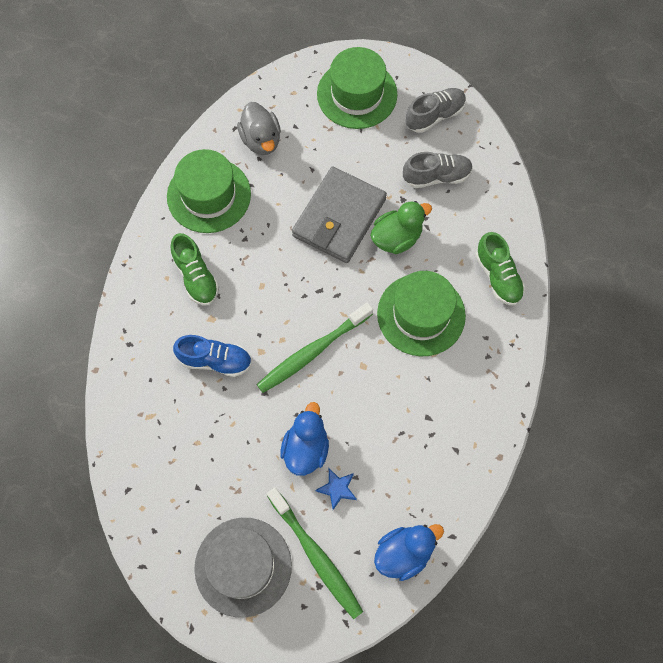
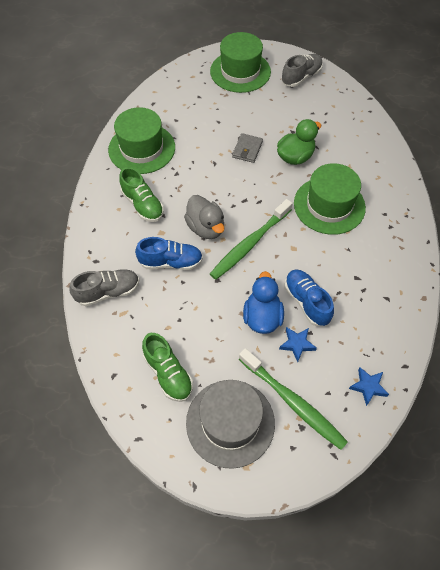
camera: 10 degrees left, 10 degrees down
(261, 140) = (175, 108): grey duck -> grey duck (206, 228)
(339, 217) = (247, 149): grey wallet -> grey wallet, size x0.46
(361, 438) = (306, 302): none -> blue shoe
(403, 553) = (368, 387): blue duck -> blue star
(436, 176) = (314, 114): grey shoe -> grey shoe (108, 292)
(498, 276) = (380, 171): green shoe -> green shoe (168, 373)

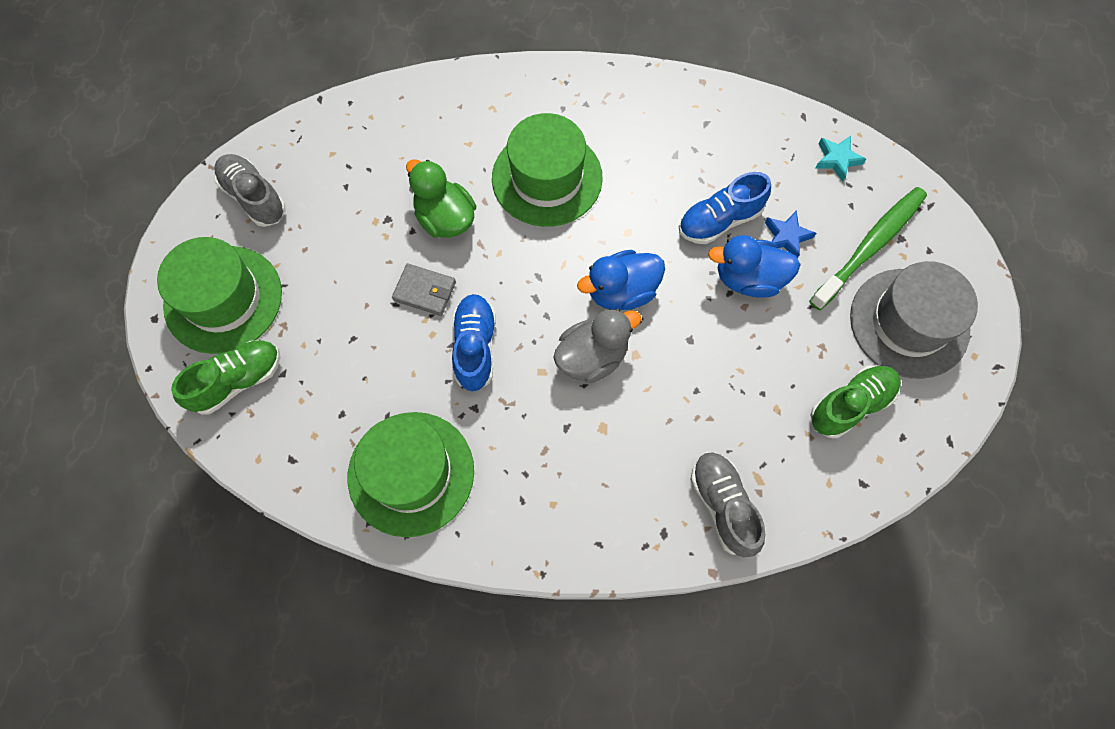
camera: 90 degrees left, 10 degrees up
(142, 205) = (544, 462): green shoe -> green shoe (238, 381)
(171, 262) = (661, 409): blue shoe -> blue shoe (475, 347)
(250, 244) = (622, 291): green toothbrush -> blue duck
(368, 387) = (837, 159): blue star -> turquoise star

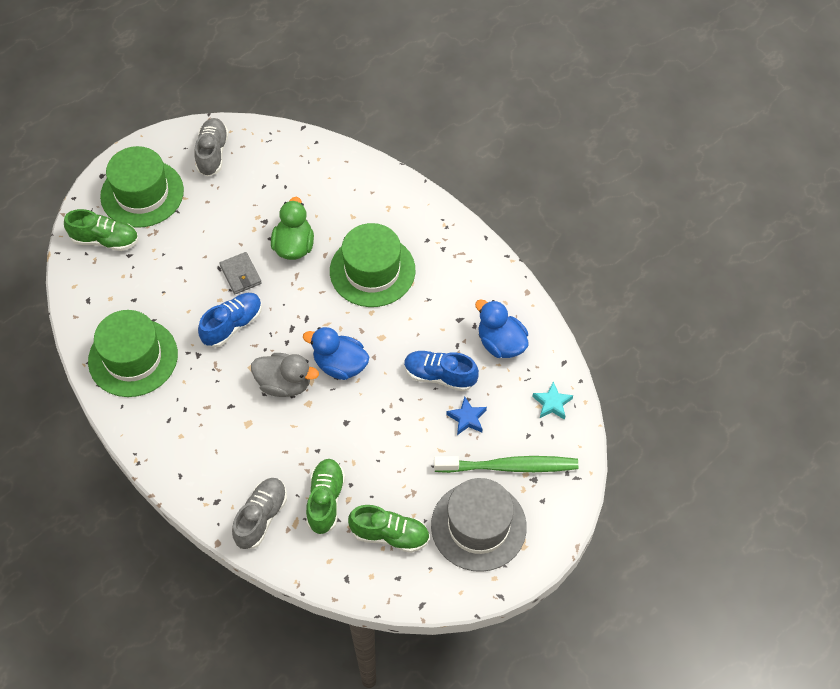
camera: 45 degrees right, 10 degrees down
(748, 279) = (417, 420): blue duck -> blue duck (501, 343)
(759, 430) = (325, 500): none -> green shoe

